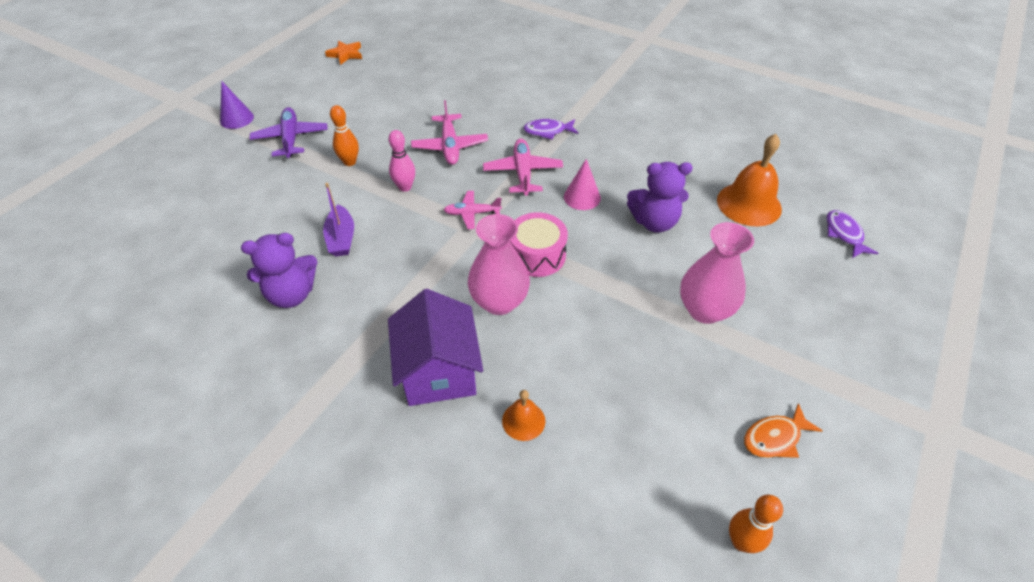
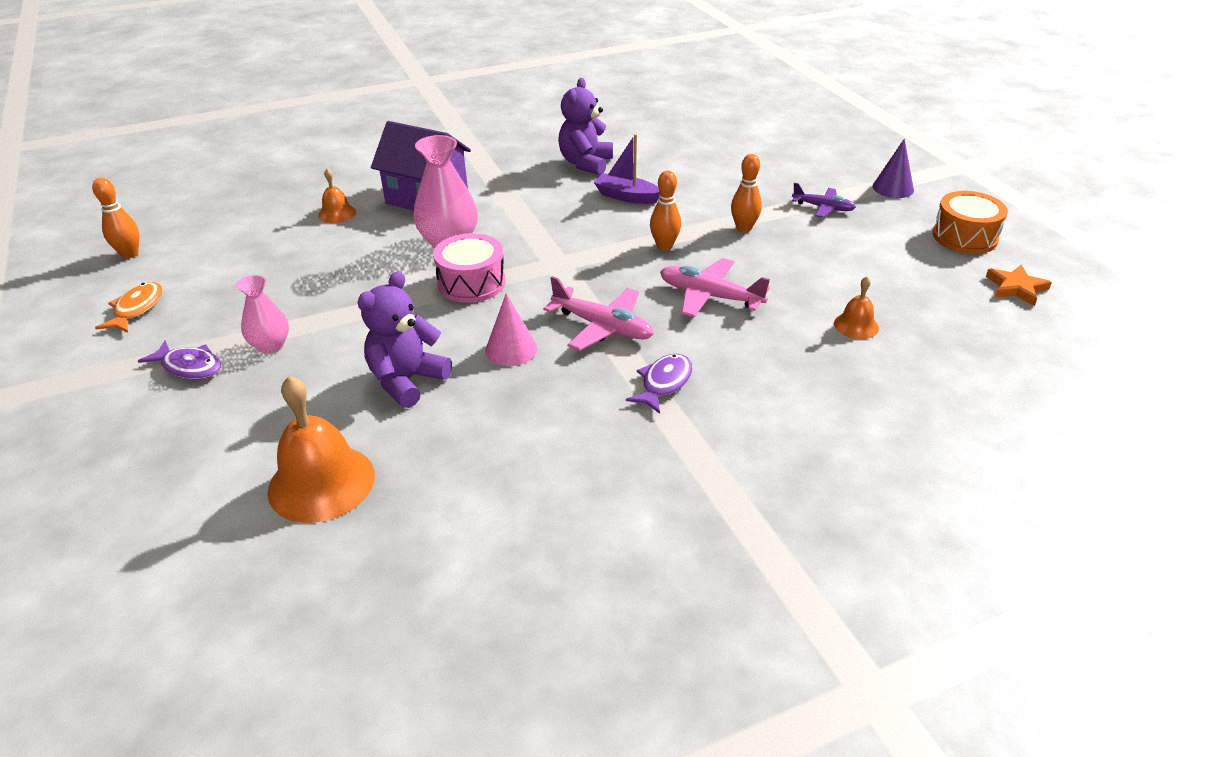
camera: 125 degrees right, 10 degrees down
(291, 138) = (823, 208): purple plane -> purple plane, size x0.65
(294, 79) = (964, 237): none -> orange drum
(405, 187) = (664, 246): pink bowling pin -> orange bowling pin
(431, 90) = (856, 325): none -> orange bell
(472, 213) = (576, 269): pink plane -> none
(704, 310) = (270, 345): pink vase -> pink vase, size x0.61
(844, 234) = (160, 537): purple fish -> purple fish (189, 367)

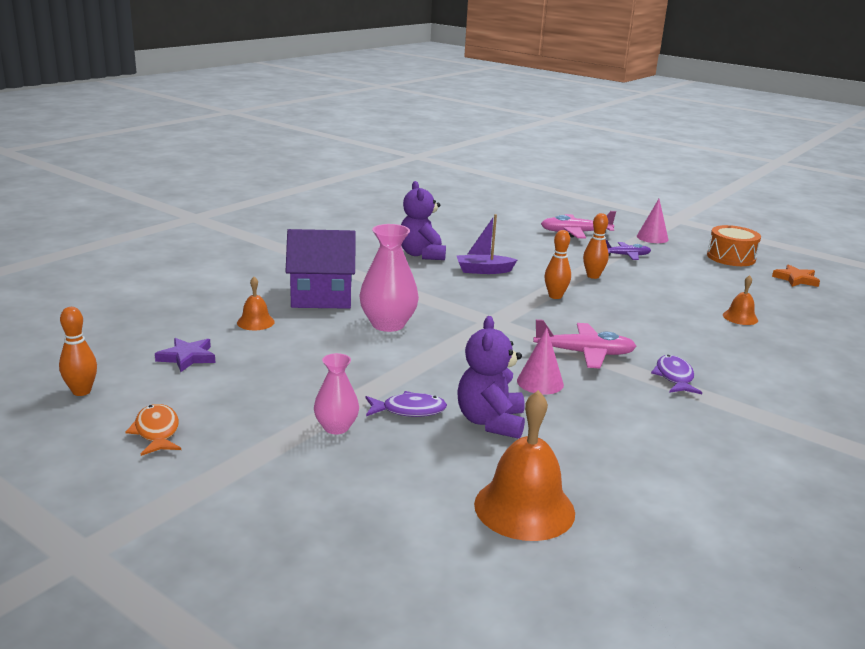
camera: 30 degrees left, 15 degrees down
(189, 367) = (281, 461): purple fish -> purple fish (409, 410)
(241, 239) = (187, 357): none -> purple star
(471, 283) = (446, 347): pink drum -> none
(709, 296) = (629, 320): pink plane -> pink plane (575, 233)
(893, 188) = (652, 237): purple cone -> pink cone

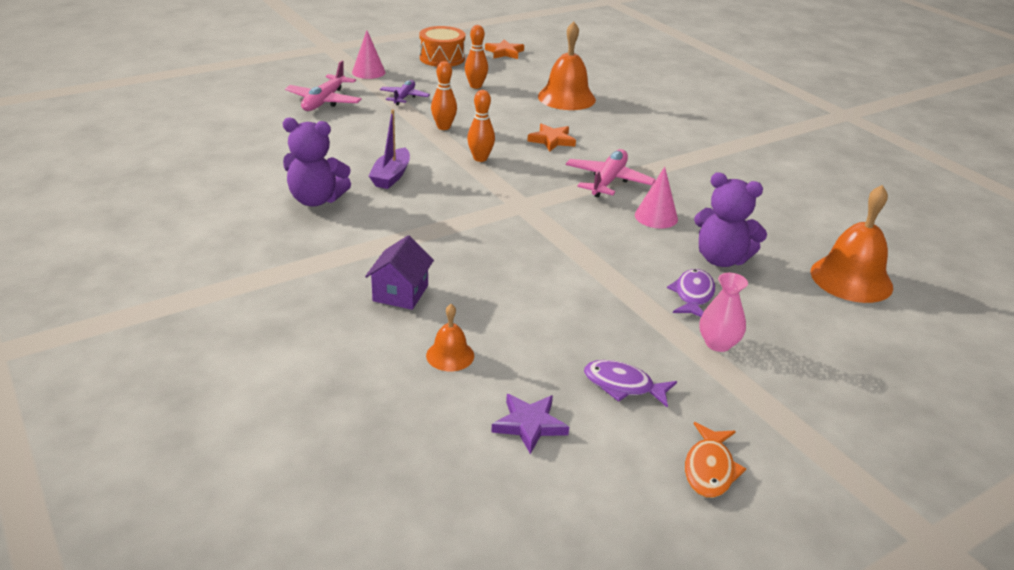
camera: 70 degrees left, 10 degrees up
(81, 391) = (596, 529): orange bowling pin -> orange bowling pin (475, 86)
(157, 432) = (709, 469): orange fish -> orange fish turned 75 degrees counterclockwise
(321, 297) = (400, 293): purple house -> purple house, size x0.60
(388, 324) = (501, 265): pink vase -> none
(633, 320) = (552, 140): none -> orange star
(674, 377) = (663, 158): purple fish -> purple fish (623, 385)
(740, 317) = (566, 98): orange bell -> orange bell, size x1.93

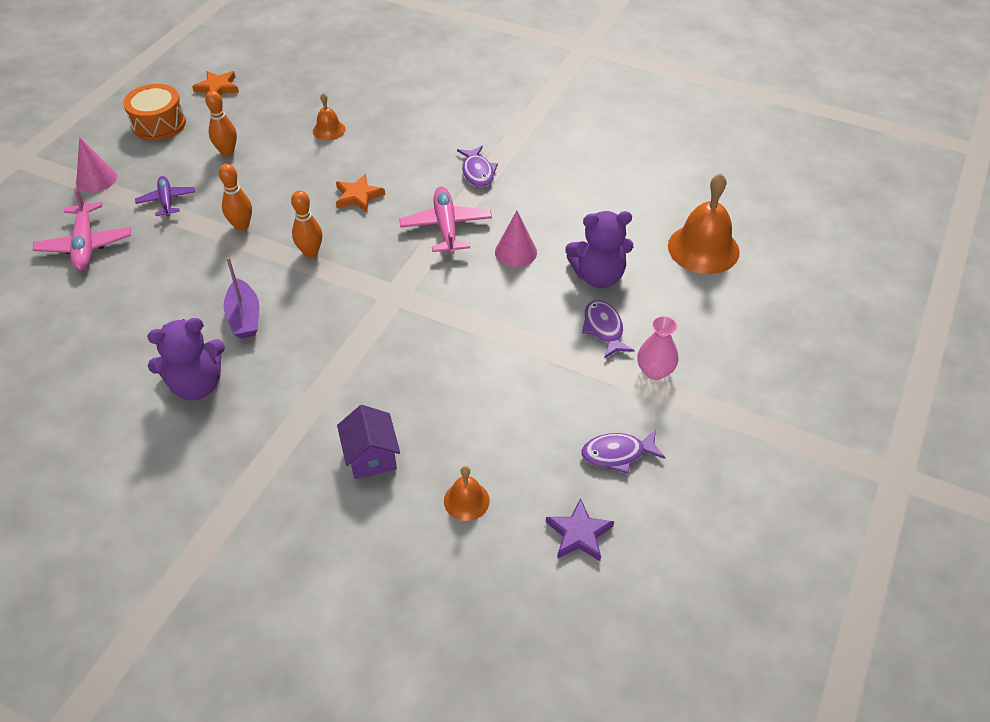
camera: 30 degrees left, 15 degrees up
(566, 98) = (329, 130): orange bell -> orange bell, size x0.52
(669, 158) = (477, 172): none -> purple fish
(709, 469) = (727, 498): orange fish -> none

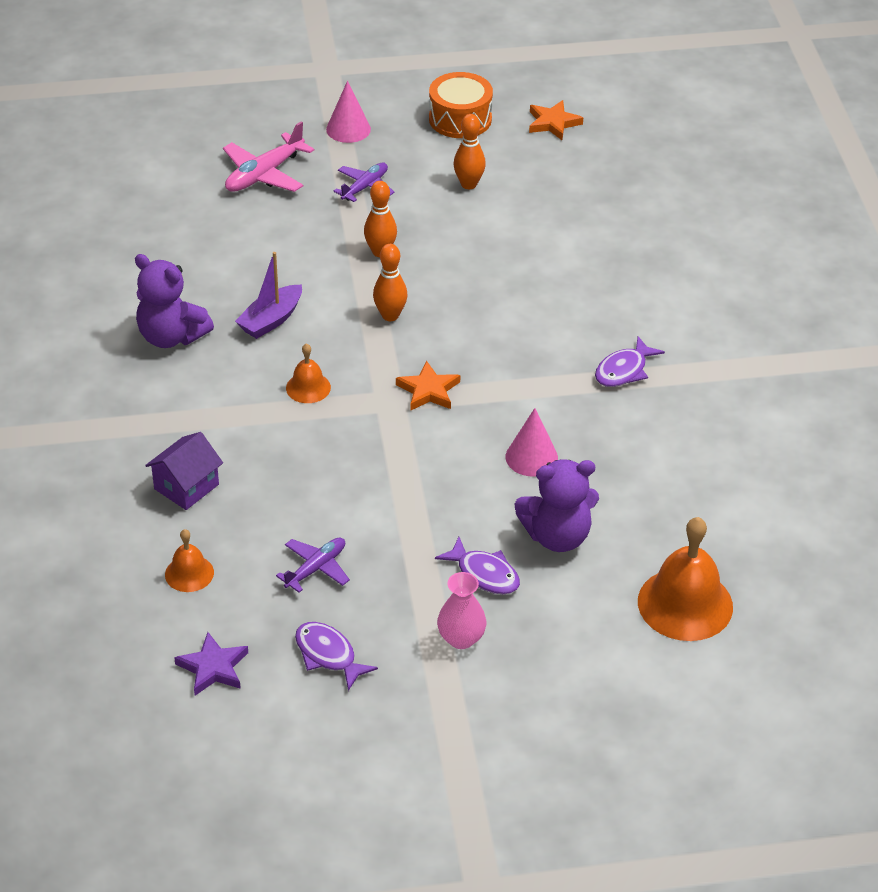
camera: 55 degrees right, 5 degrees down
(329, 130) = (573, 232): orange bell -> orange bell (308, 387)
(358, 196) = (498, 305): orange star -> orange star (428, 390)
(446, 227) = (517, 388): pink plane -> none
(525, 418) = (316, 568): none -> purple plane
(598, 276) = (557, 536): purple teddy bear -> purple teddy bear turned 60 degrees counterclockwise
(604, 329) = (484, 574): purple fish -> purple fish turned 90 degrees clockwise

